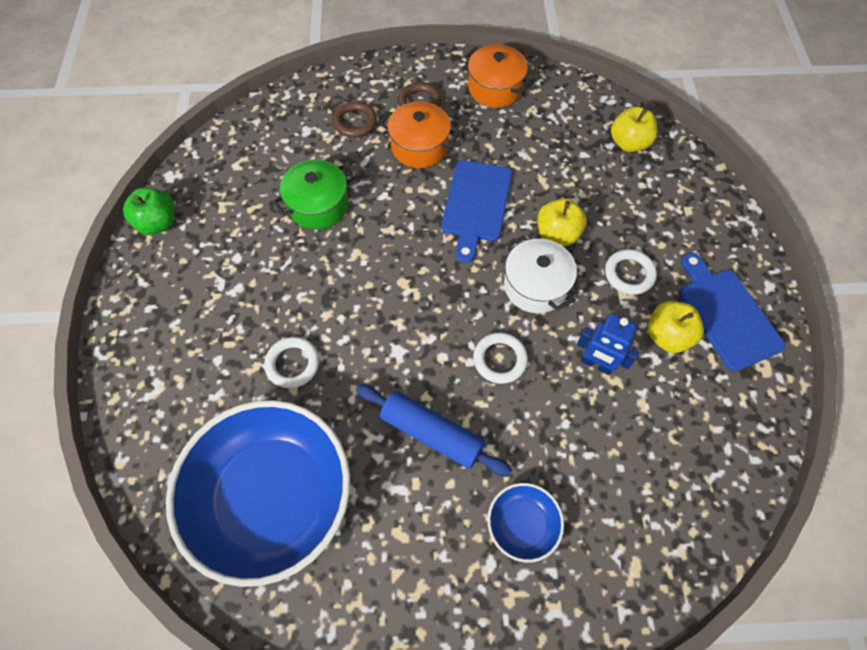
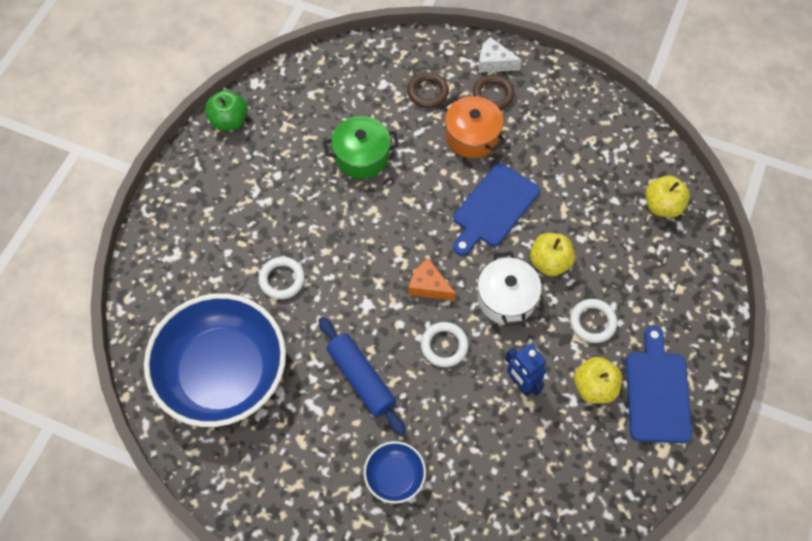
camera: 25 degrees right, 0 degrees up
(405, 74) = (494, 63): none -> white cheese
(452, 306) = (429, 286): none -> orange cheese
(495, 88) = (568, 106): orange pot -> none

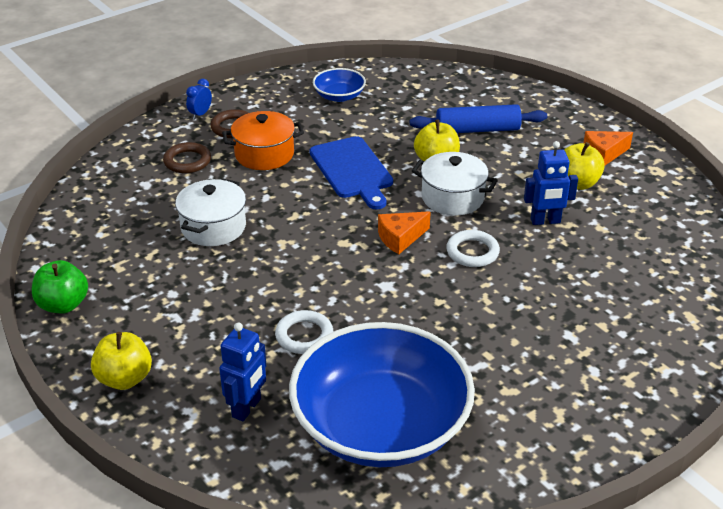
camera: 60 degrees left, 25 degrees down
(196, 283) = (247, 408): none -> blue robot
(361, 379) = (468, 320): blue rolling pin -> blue rolling pin (477, 130)
(362, 156) = (213, 227): green pot -> white pot
(395, 476) = (591, 335): blue bowl -> blue bowl (339, 96)
(494, 63) = (200, 114): white cheese -> blue clock
(592, 322) = (514, 161): white ring -> none
(657, 392) = (603, 154): blue cutting board -> orange cheese
(662, 206) = (433, 88): yellow apple -> yellow apple (125, 378)

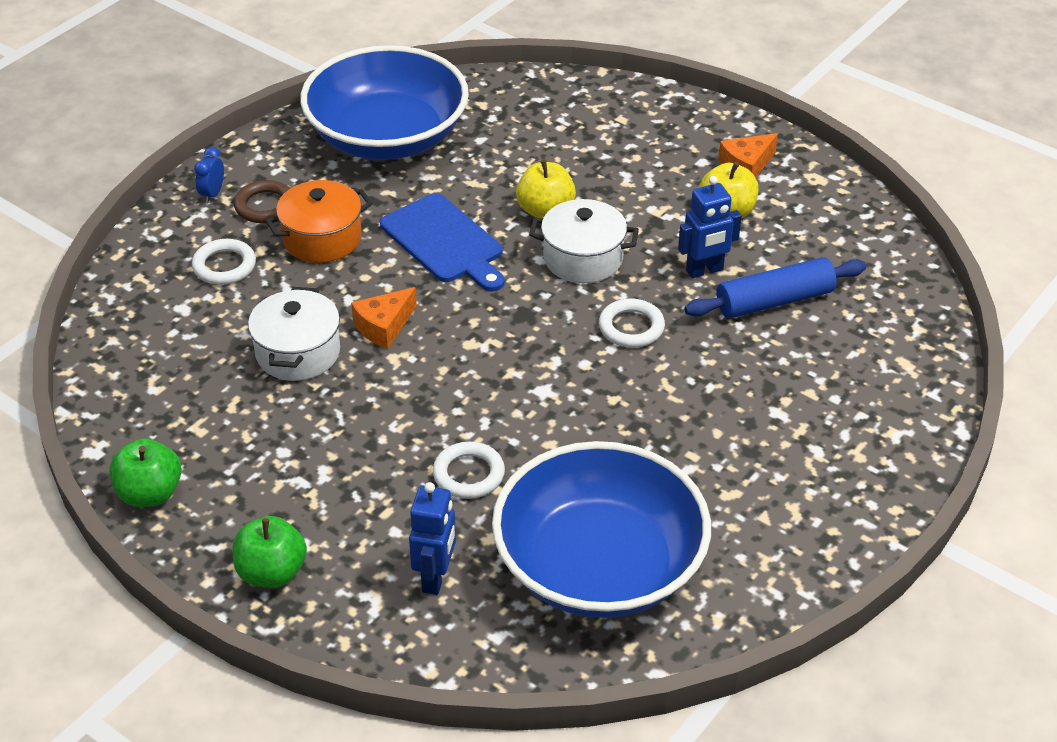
camera: 15 degrees left, 5 degrees up
(125, 378) = (272, 572): yellow apple -> green apple
(187, 161) = (224, 266): brown ring -> white ring
(339, 96) = (387, 137): blue bowl -> blue bowl, size x2.32
(400, 238) = (538, 325): orange cheese -> orange cheese (384, 326)
(477, 130) = (582, 157): blue rolling pin -> blue rolling pin (774, 301)

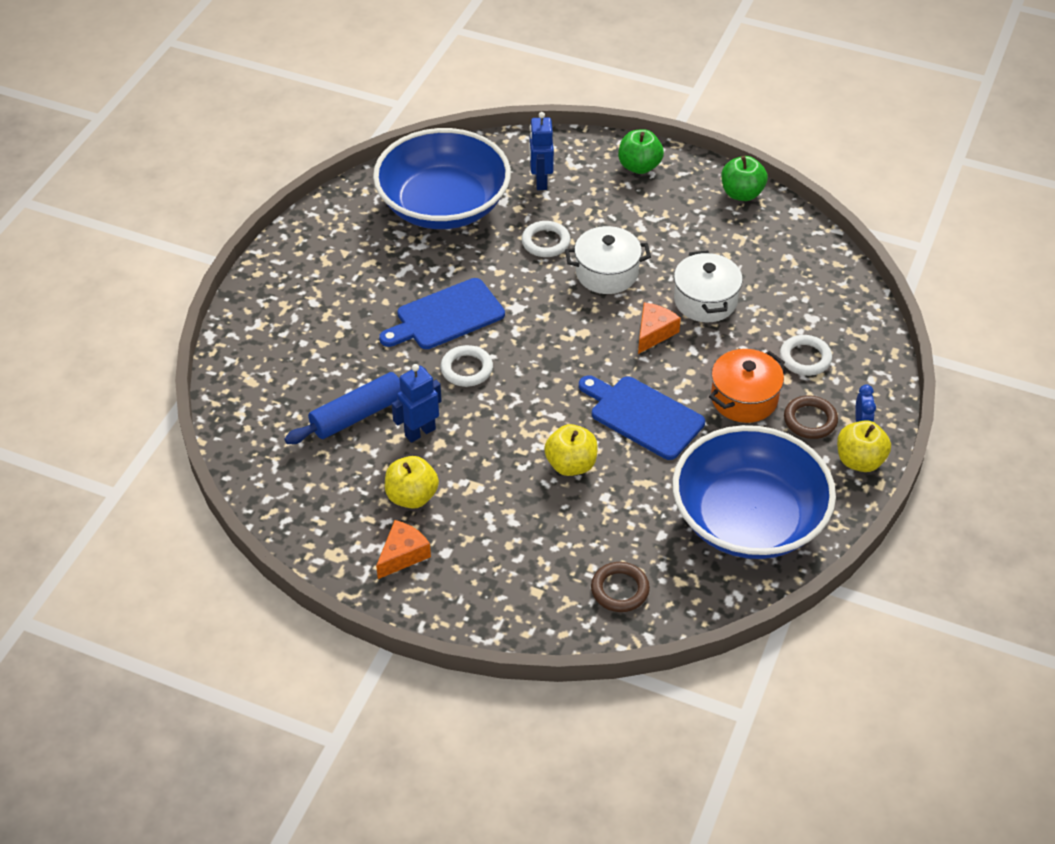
camera: 165 degrees right, 5 degrees up
(242, 163) = (859, 461): none -> yellow apple
(541, 107) = (620, 590): none -> brown ring
(583, 258) = (523, 423): white pot -> white pot (606, 273)
(640, 396) = (446, 316): none -> blue cutting board

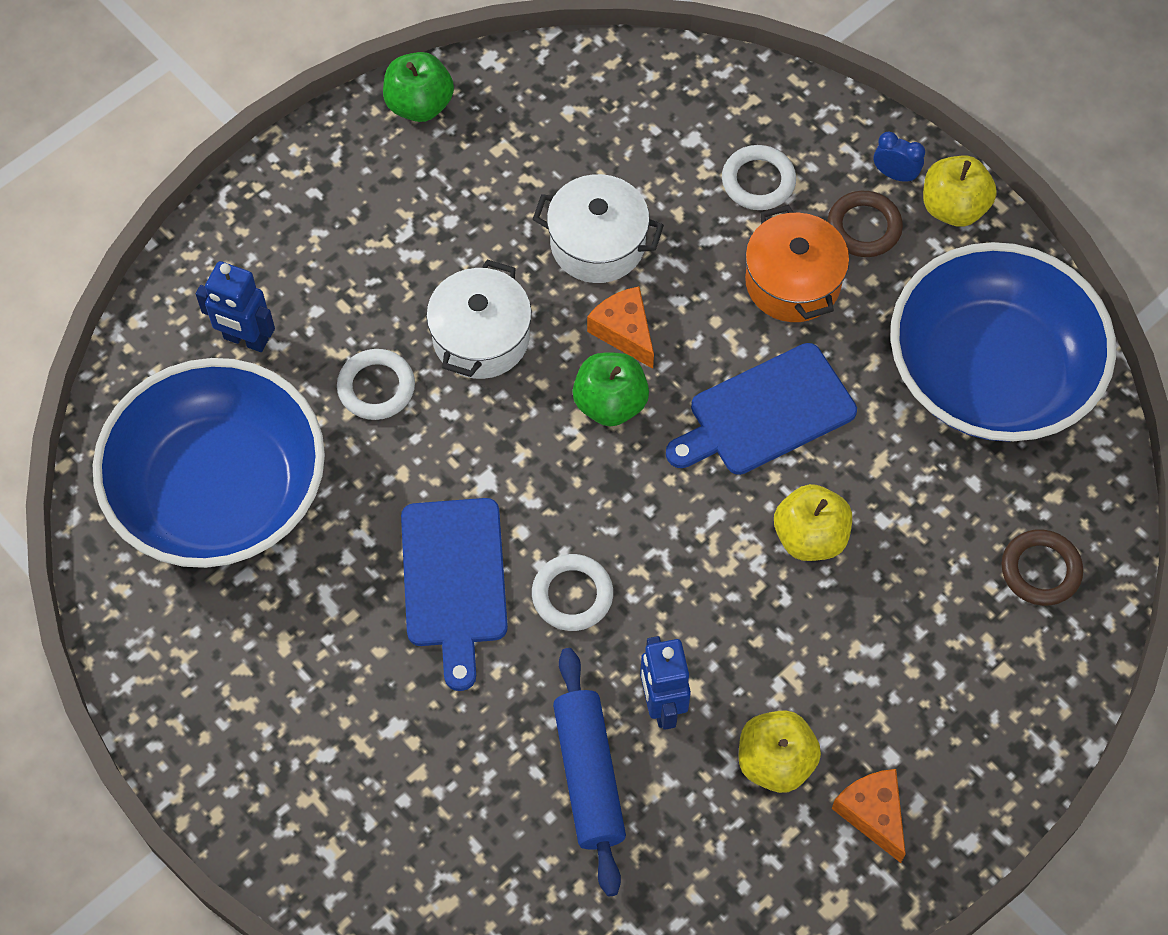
camera: 65 degrees left, 15 degrees up
(639, 166) = (291, 201): green apple -> green apple (610, 403)

